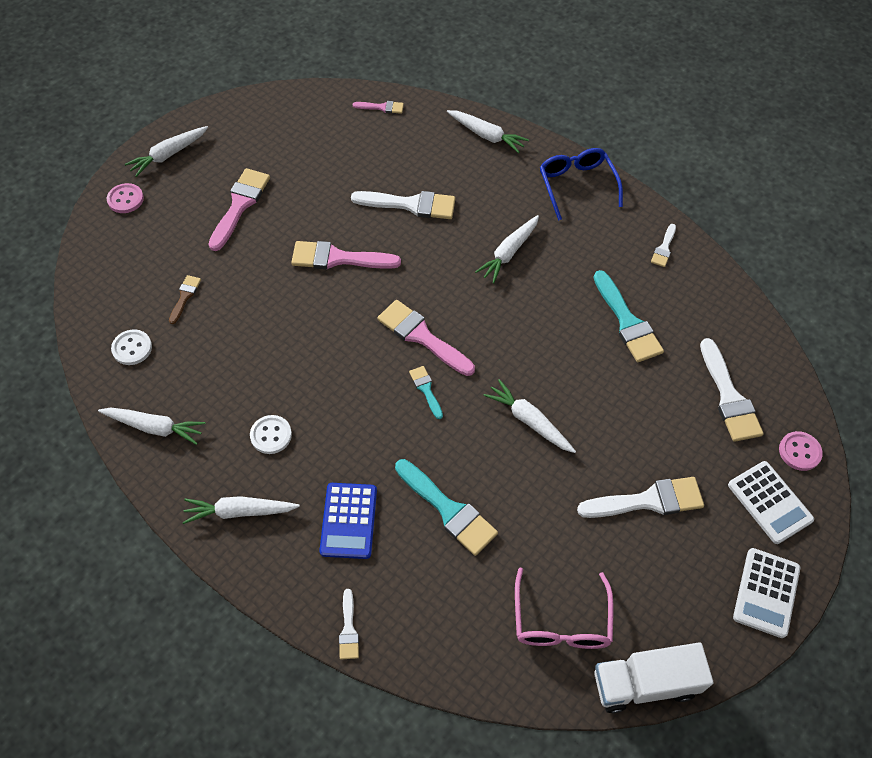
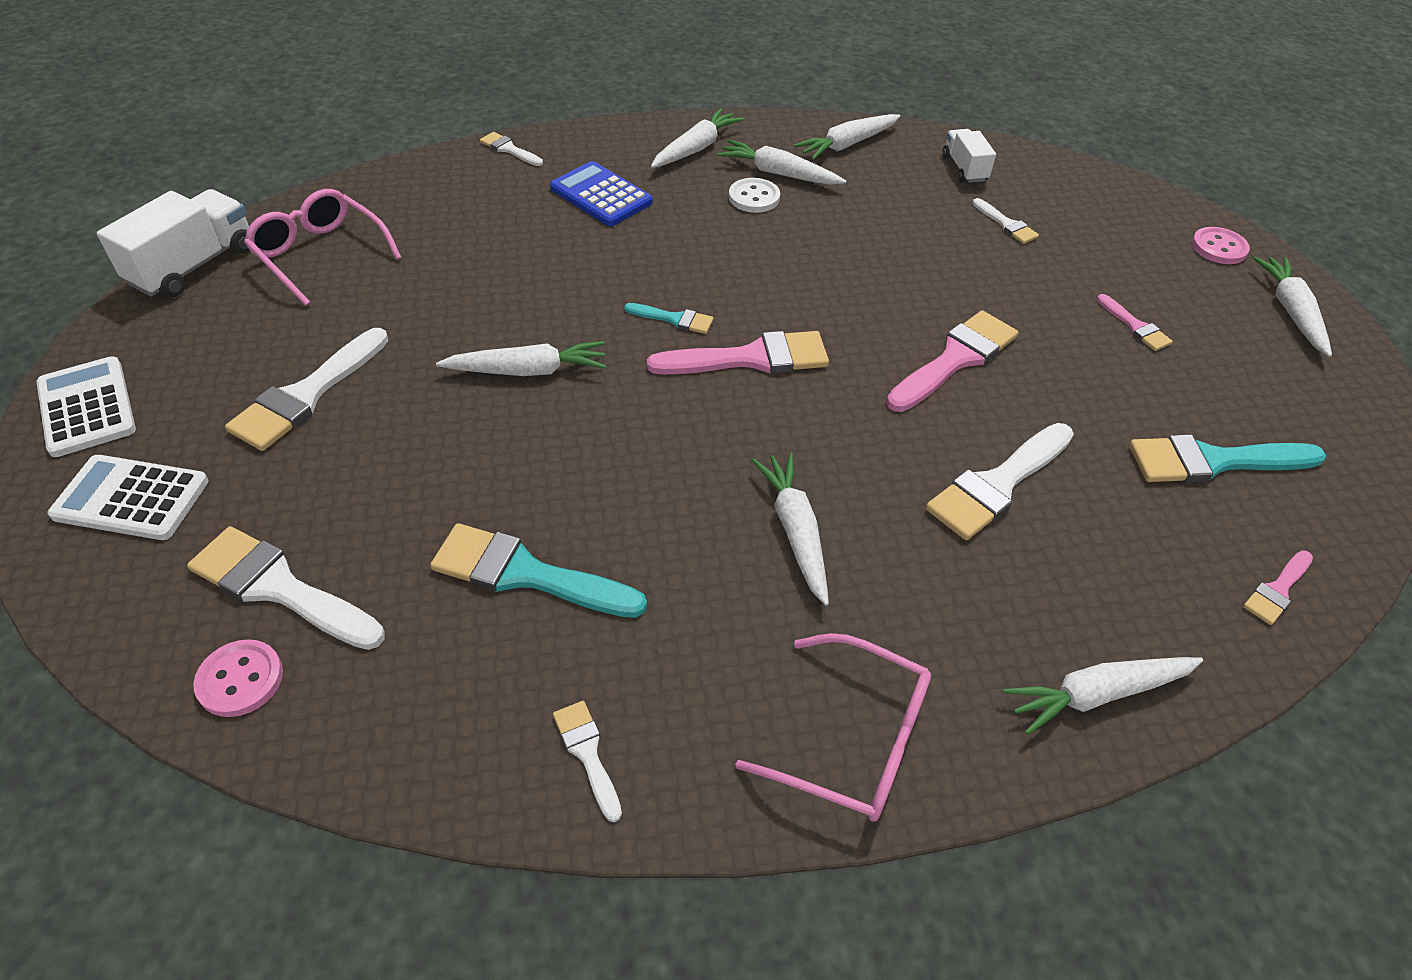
camera: 130 degrees right, 10 degrees down
(132, 348) = (964, 168): white button -> white truck
(185, 296) = (1006, 224): brown brush -> white brush
(229, 442) = (778, 173): none -> white carrot
(240, 205) = (1135, 326): pink brush -> pink brush, size x0.52
(448, 510) = (521, 254): turquoise brush -> turquoise brush (1213, 461)
(576, 185) = (854, 741): blue glasses -> pink glasses
(799, 452) = (113, 593): pink button -> pink button (240, 680)

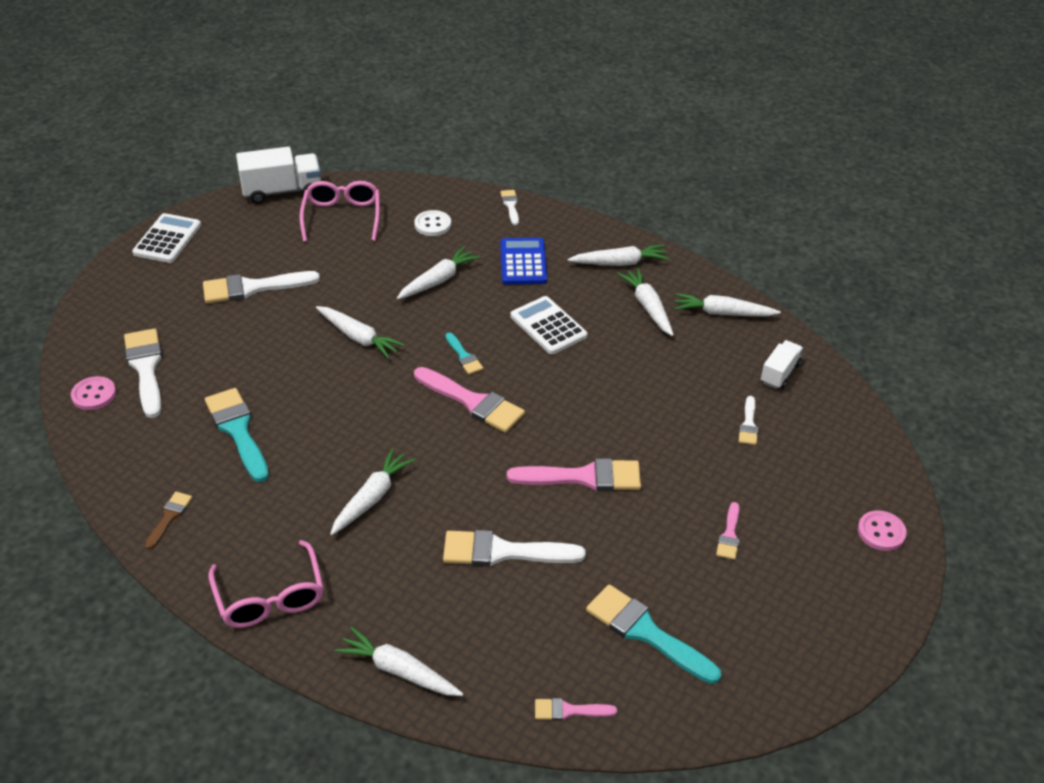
camera: 45 degrees right, 5 degrees down
(131, 499) = (139, 292): white calculator -> white calculator (548, 326)
(587, 753) = (169, 517): white brush -> brown brush
(754, 197) = (610, 313): white button -> white button (432, 224)
(1290, 311) = (859, 600): white carrot -> white carrot (438, 280)

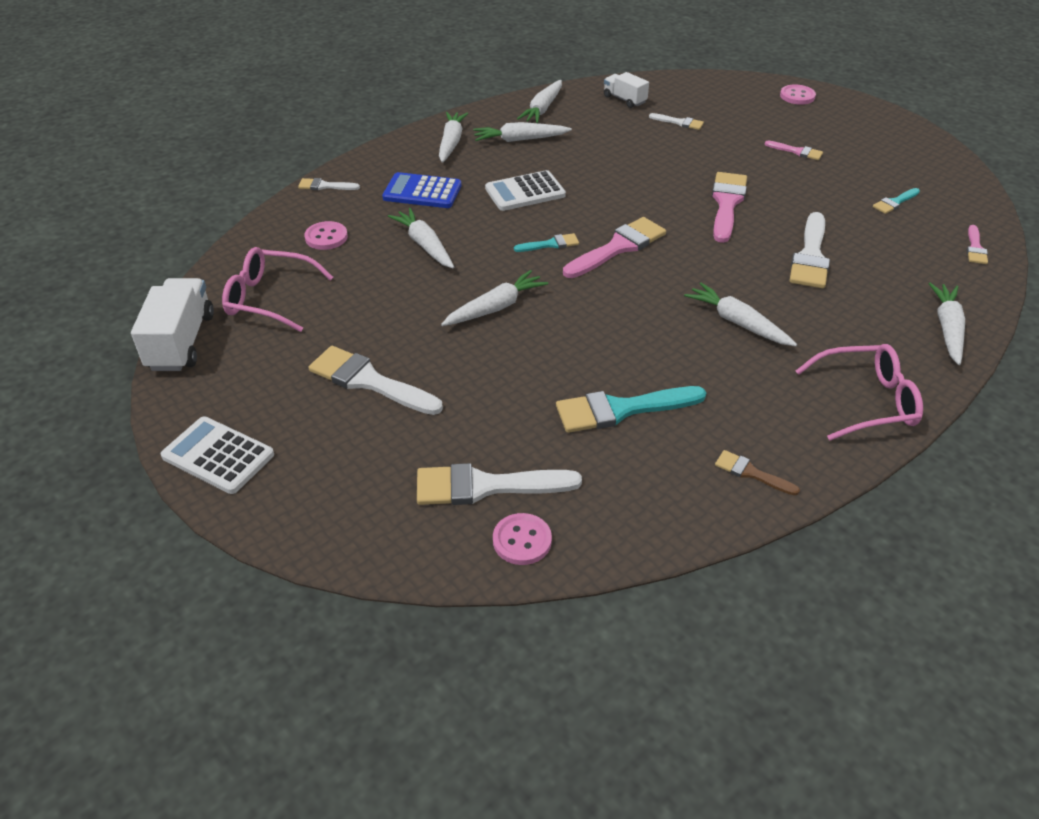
camera: 75 degrees left, 0 degrees up
(252, 288) = (368, 381): white brush -> white brush turned 120 degrees clockwise
(398, 670) = (947, 328): white carrot -> white carrot turned 150 degrees clockwise
(432, 224) = (326, 237): white button -> pink button
(645, 632) = (895, 202): turquoise brush -> turquoise brush, size x0.52

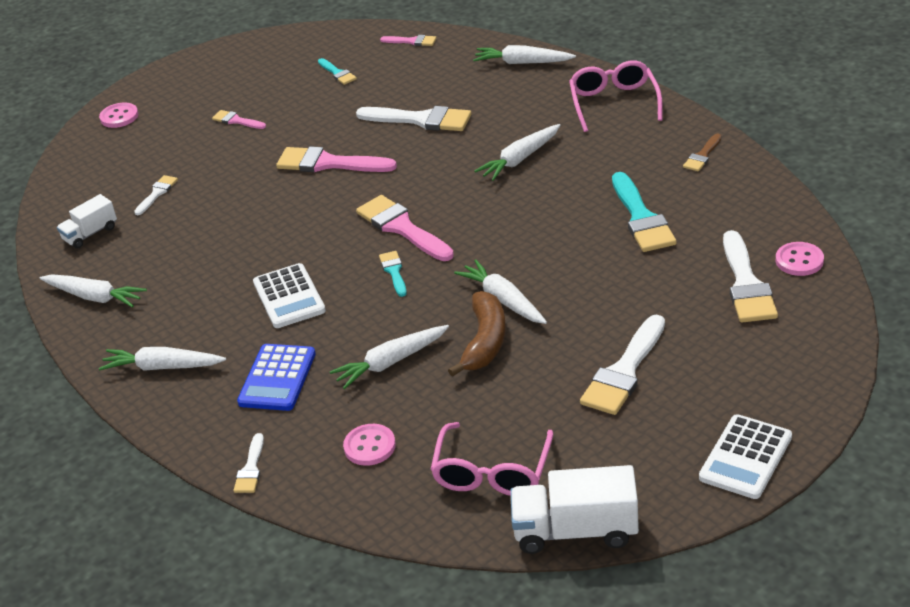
camera: 85 degrees left, 5 degrees down
(437, 296) = (485, 342): none -> brown banana
(519, 140) = (168, 310): white carrot -> none
(797, 151) = (236, 121): pink brush -> pink brush turned 90 degrees counterclockwise

